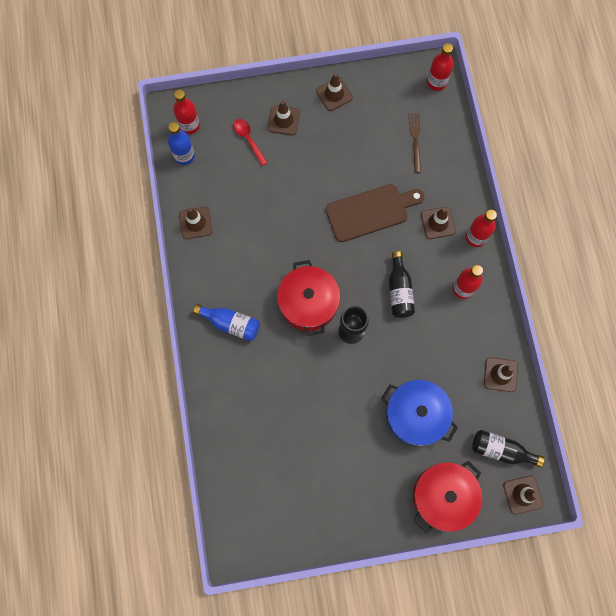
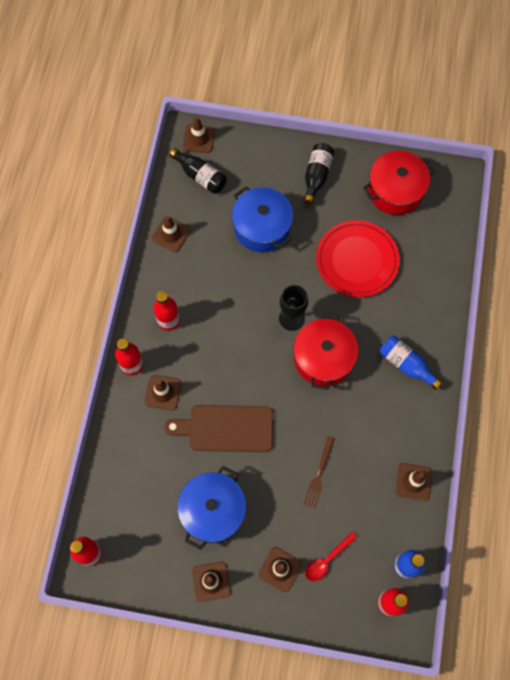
camera: 160 degrees left, 5 degrees down
(248, 140) = (327, 559): red spoon -> red spoon turned 60 degrees clockwise
(309, 413) = (357, 260): none -> red plate
(354, 144) = (213, 510): none -> blue pot
(399, 291) = (230, 339): black bottle -> black bottle (316, 176)
(415, 140) = (145, 491): brown fork -> brown fork (319, 474)
(443, 496) = (266, 159): red pot -> red pot (395, 191)

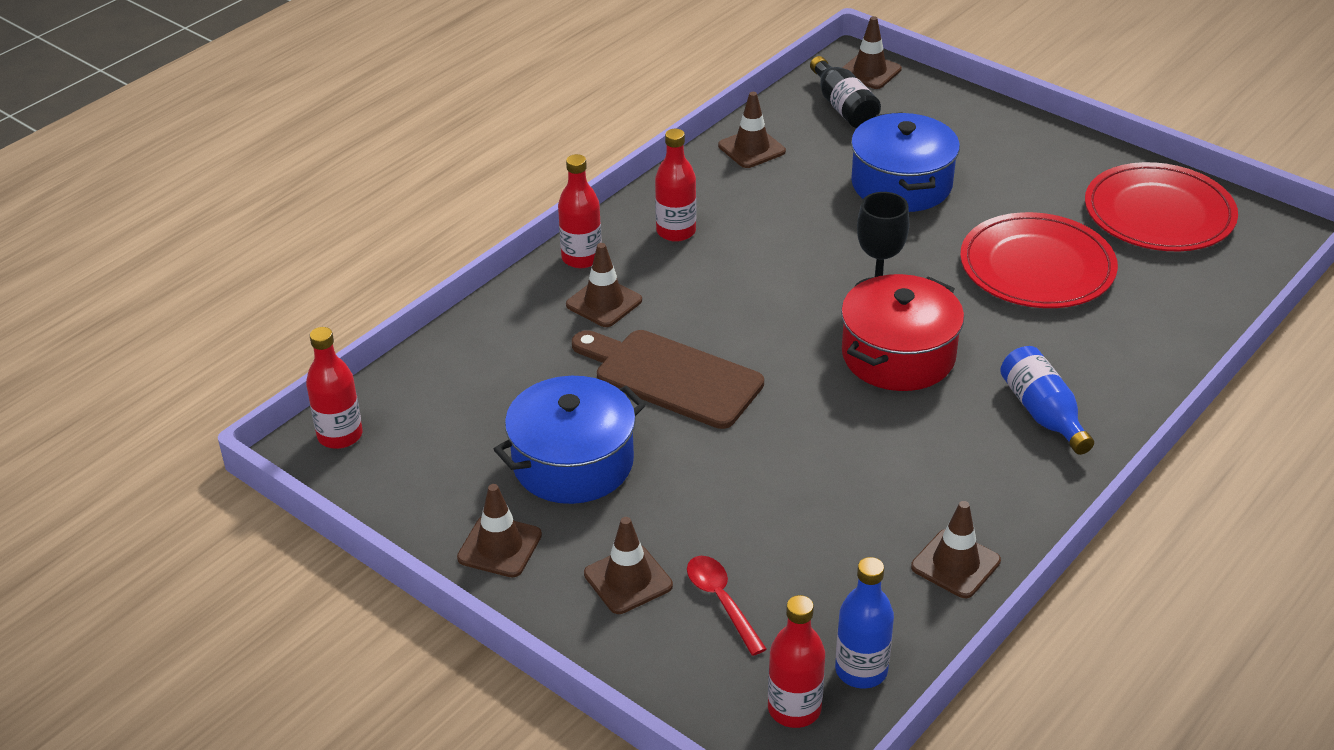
camera: 30 degrees right, 30 degrees down
(316, 176) = (1032, 160): black bottle -> none
(319, 474) = (787, 489): brown fork -> none
(327, 559) = (721, 602): red spoon -> red spoon turned 75 degrees clockwise
(395, 191) = (1159, 213): red pot -> red plate

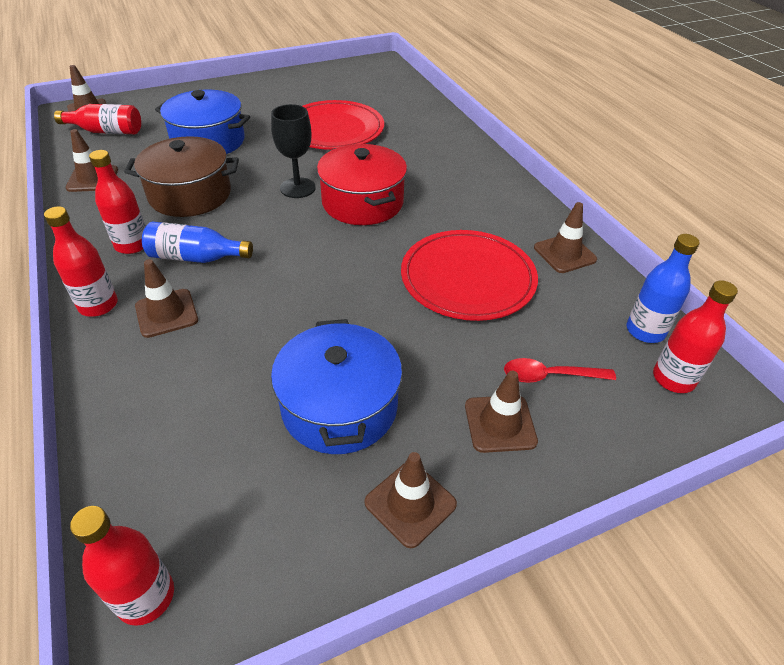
camera: 65 degrees left, 5 degrees up
(671, 377) = (289, 309): brown cutting board -> none
(788, 224) = (190, 195): none -> brown pot
(843, 107) = (106, 131): black bottle -> red bottle
(1043, 413) = (456, 174): blue bottle -> blue bottle (196, 257)
(1159, 213) = (331, 83): red plate -> red plate (467, 278)

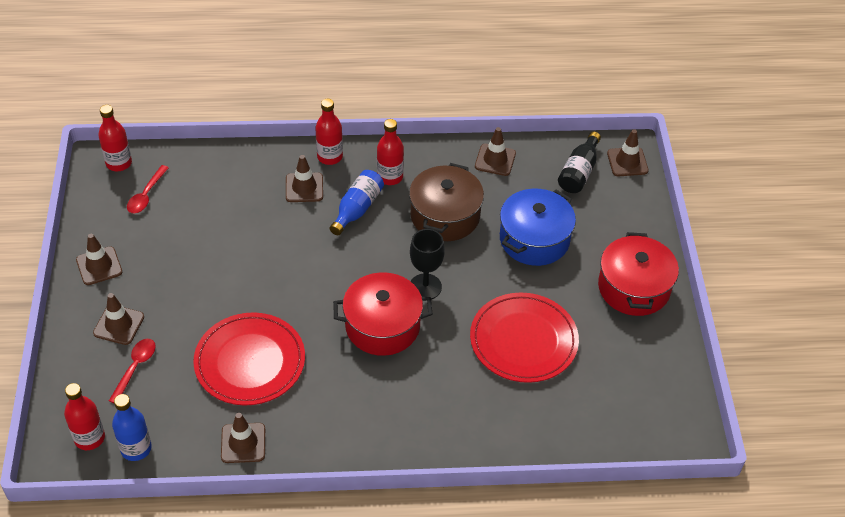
camera: 110 degrees right, 5 degrees up
(106, 131) = (579, 172): red bottle -> black bottle
(225, 505) = (146, 195): none -> red spoon
(249, 93) = (634, 288): none -> red pot
(339, 406) = (178, 254): blue pot -> none

